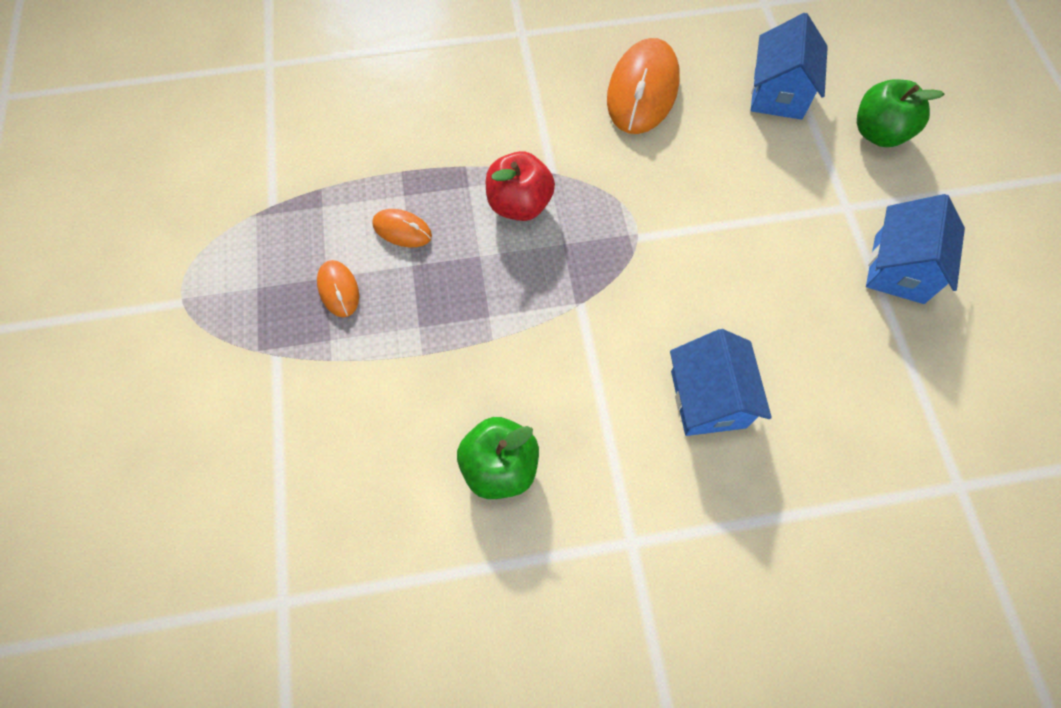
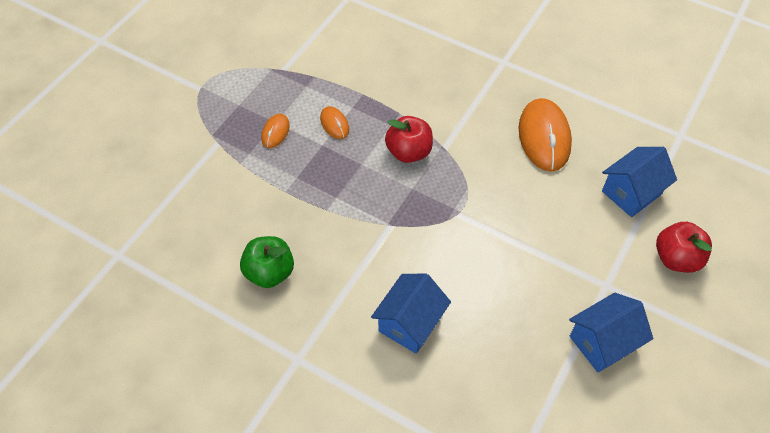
camera: 40 degrees right, 10 degrees down
(642, 90) = (544, 137): orange mouse -> orange mouse turned 60 degrees counterclockwise
(878, 133) = (676, 258): green apple -> red apple

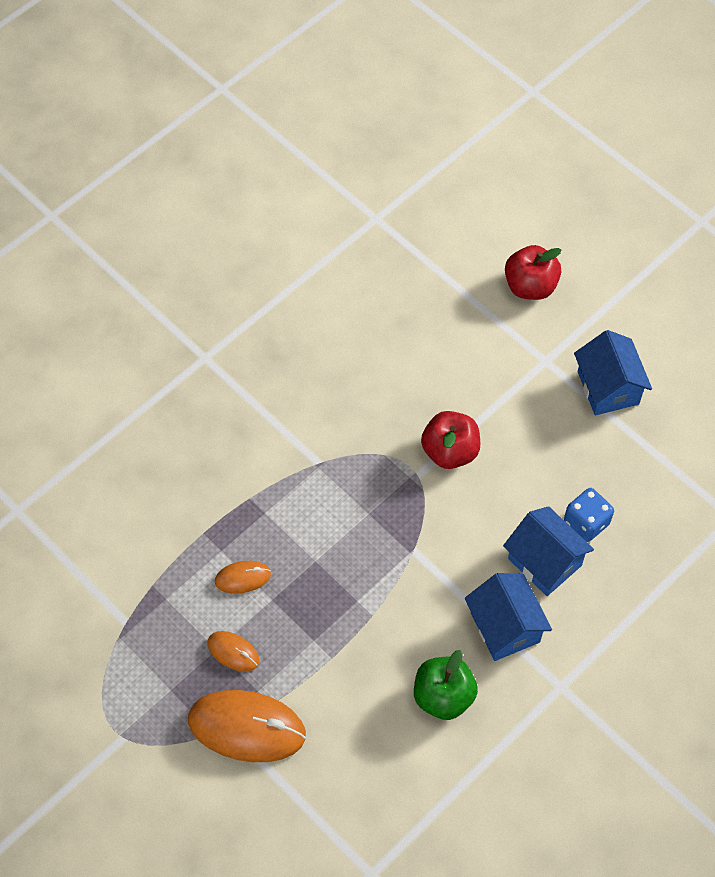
camera: 75 degrees left, 5 degrees up
(409, 152) = (314, 503): red apple -> red apple (450, 451)
(459, 350) = (586, 522): none -> blue dice
(544, 137) = (336, 353): orange mouse -> orange mouse (247, 727)
(631, 193) = (438, 295): blue house -> blue house (505, 627)

